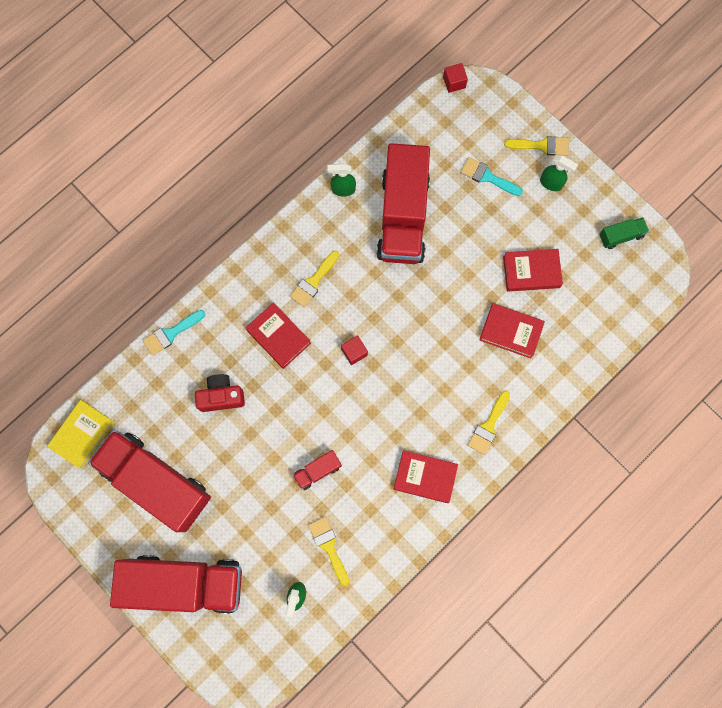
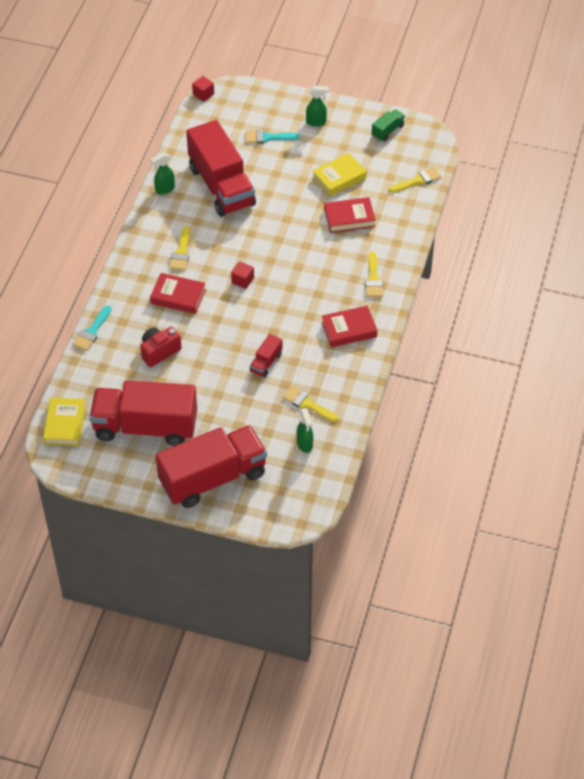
camera: 30 degrees left, 25 degrees down
(531, 271) = (339, 178): red book -> yellow book
(541, 146) = (294, 104): yellow brush -> yellow brush (418, 180)

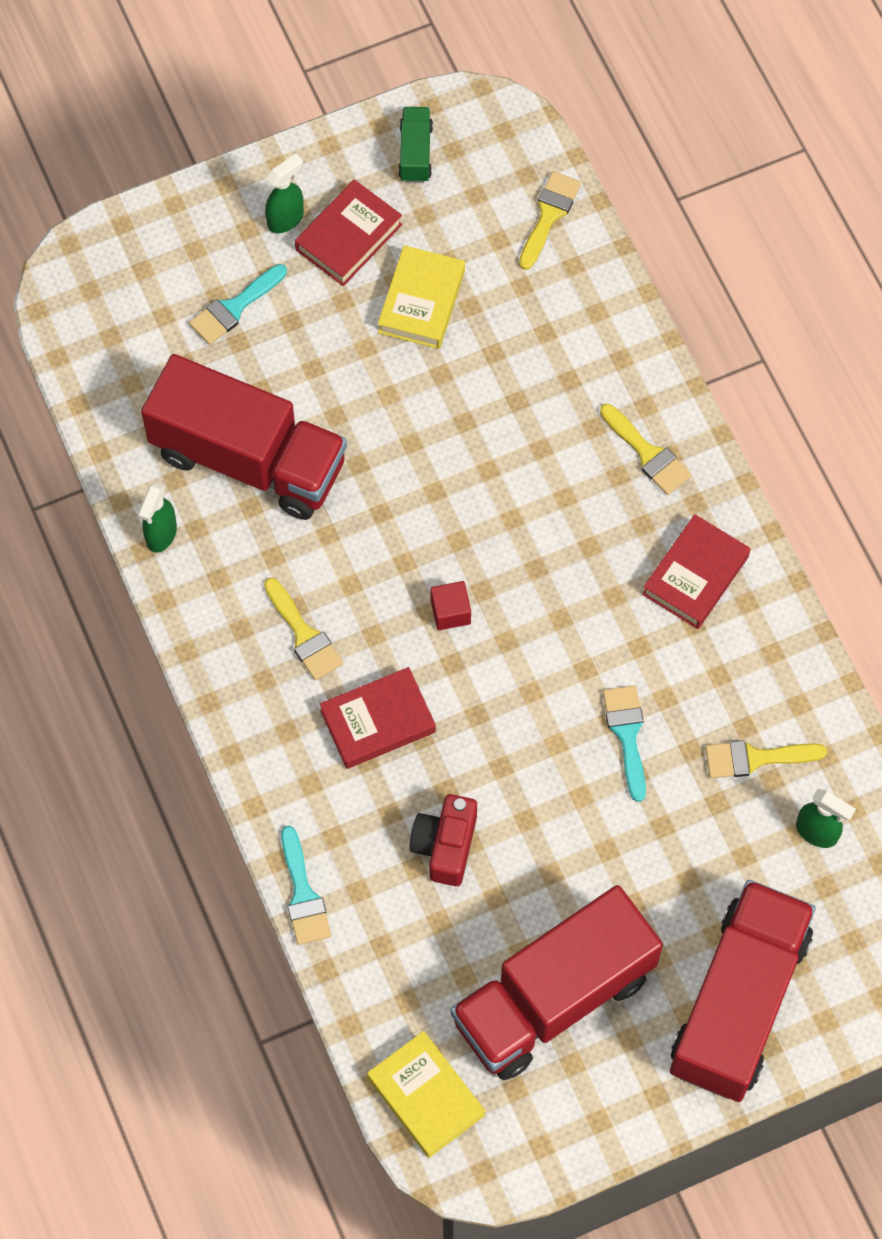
camera: 40 degrees left, 15 degrees up
(203, 94) = (46, 298): red cube -> none
(266, 362) = (627, 734): red truck -> turquoise brush
(349, 218) = (508, 367): red book -> red book (349, 237)

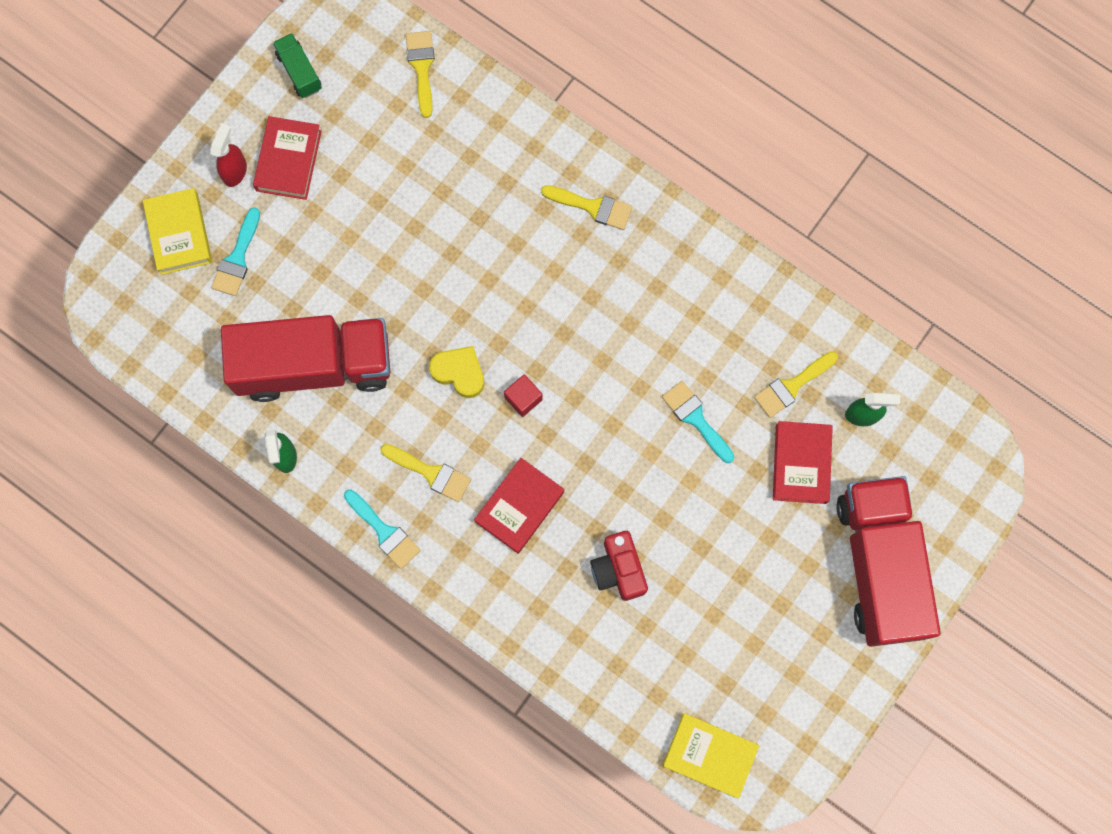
camera: 30 degrees left, 10 degrees up
(286, 219) = (235, 171): green spray bottle -> red spray bottle
(303, 894) = (541, 661): turquoise brush -> turquoise brush (384, 532)
(398, 548) = (459, 372): none -> yellow heart
(421, 301) = (369, 181): yellow book -> yellow book (179, 234)
(553, 997) = (754, 634): red truck -> none
(695, 575) = (676, 277): red book -> red book (801, 464)

